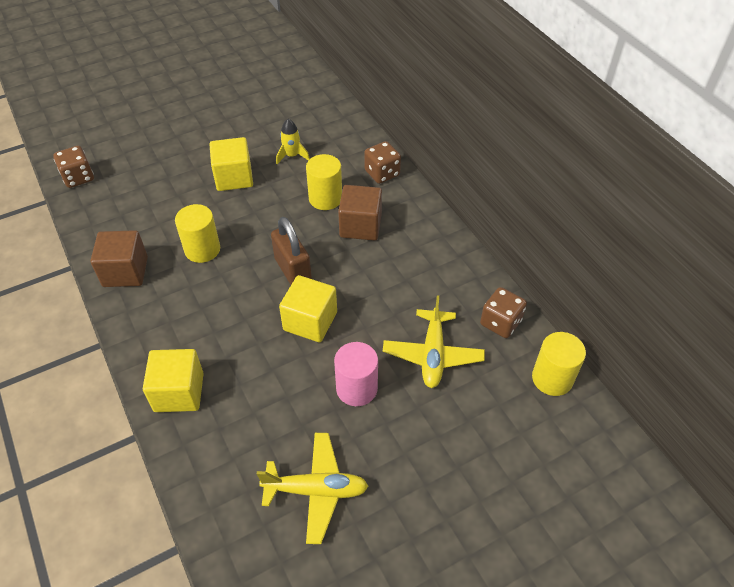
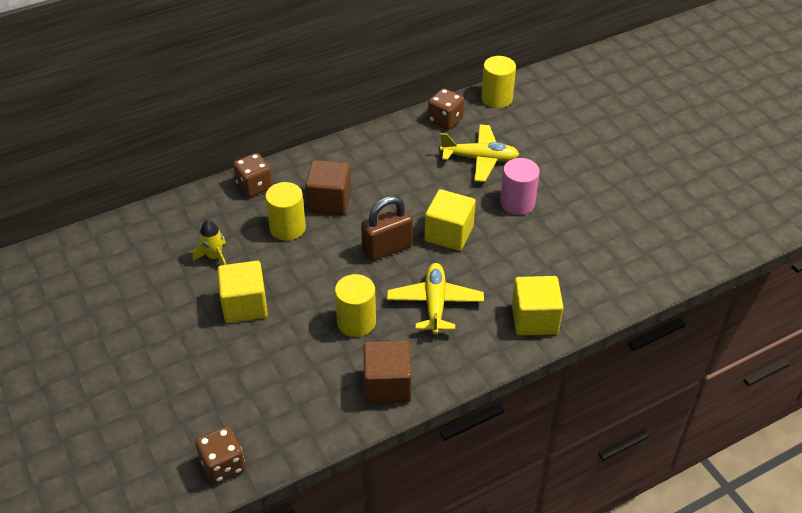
camera: 90 degrees left, 5 degrees down
(316, 490) = (611, 225): yellow plane -> yellow plane (435, 304)

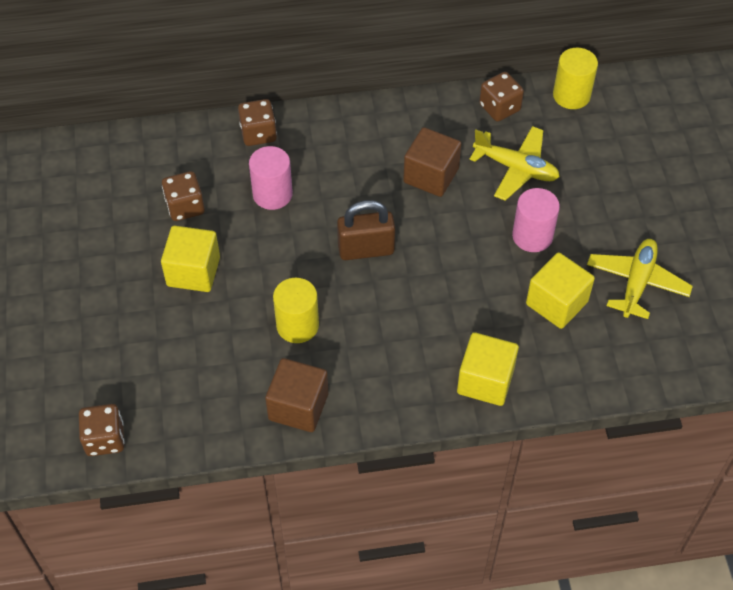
camera: 20 degrees right, 10 degrees up
(214, 257) = (185, 207): yellow rocket -> brown dice
(287, 228) = (272, 194): yellow cylinder -> pink cylinder
(329, 201) = (329, 175): brown cube -> brown cube (431, 175)
(435, 304) = (387, 330): yellow plane -> yellow plane (637, 283)
(449, 234) = (439, 251): yellow cube -> yellow cube (556, 303)

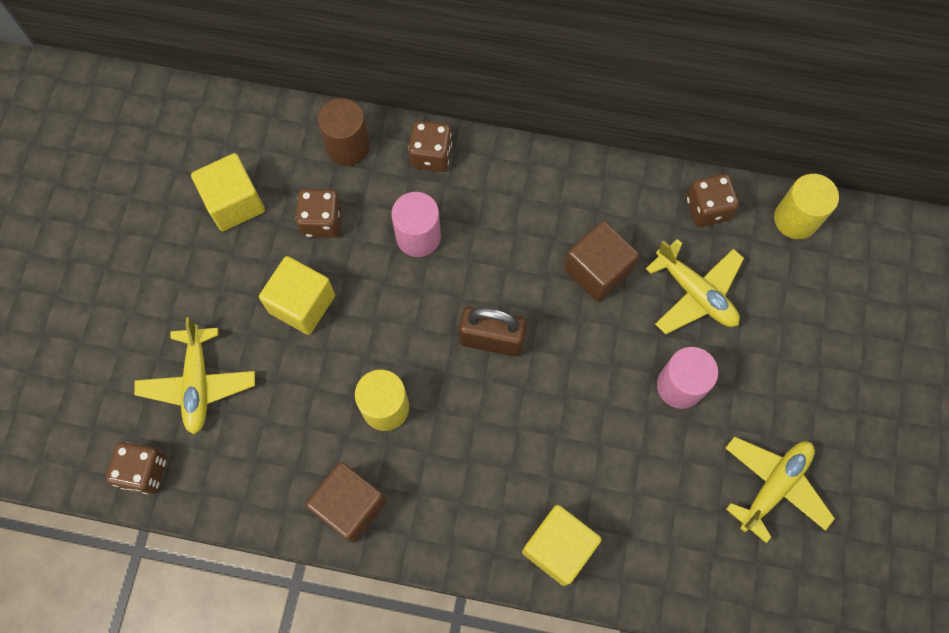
camera: 20 degrees right, 15 degrees up
(126, 358) = (198, 384): none -> yellow plane
(185, 146) = (348, 146): none -> brown cylinder
(556, 303) = (673, 479): yellow cube -> yellow cube (234, 203)

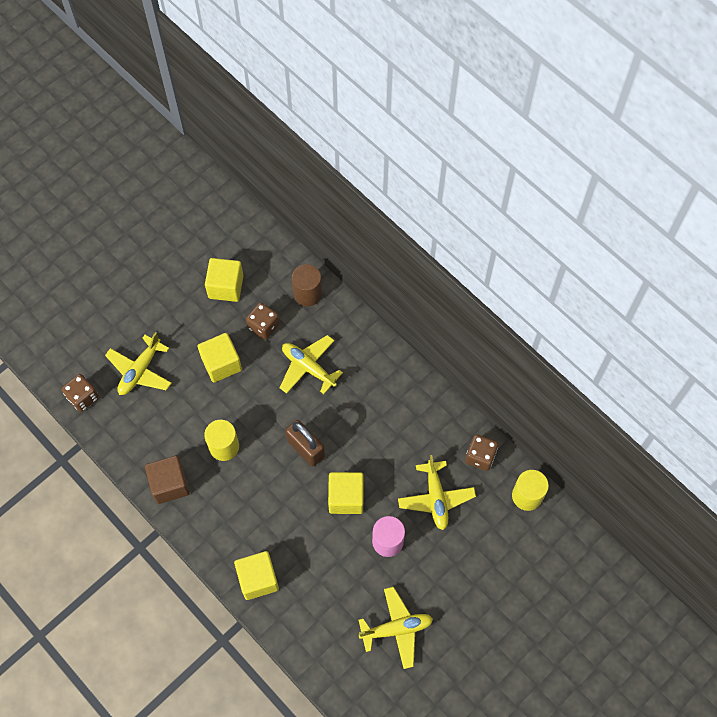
camera: 35 degrees right, 5 degrees down
(418, 236) = (308, 367): pink cylinder -> yellow plane
(431, 155) = (348, 327): brown dice -> none
(588, 367) = (346, 498): none -> yellow cube
(597, 270) = (391, 450): brown cube -> none

